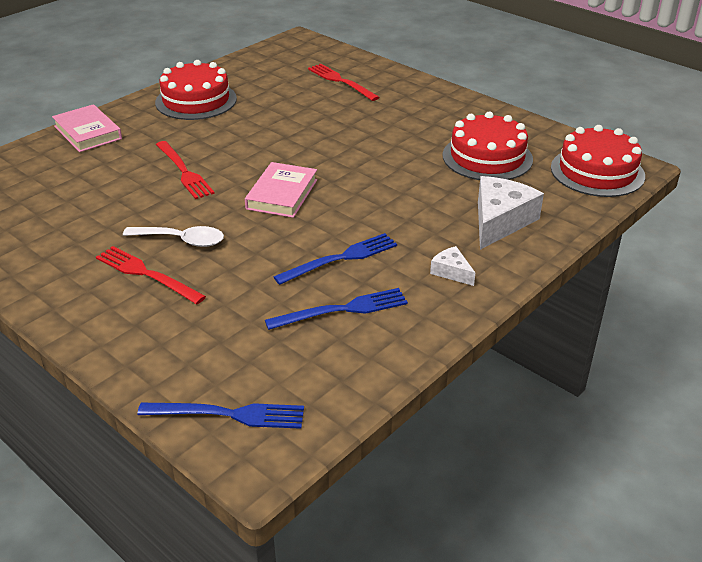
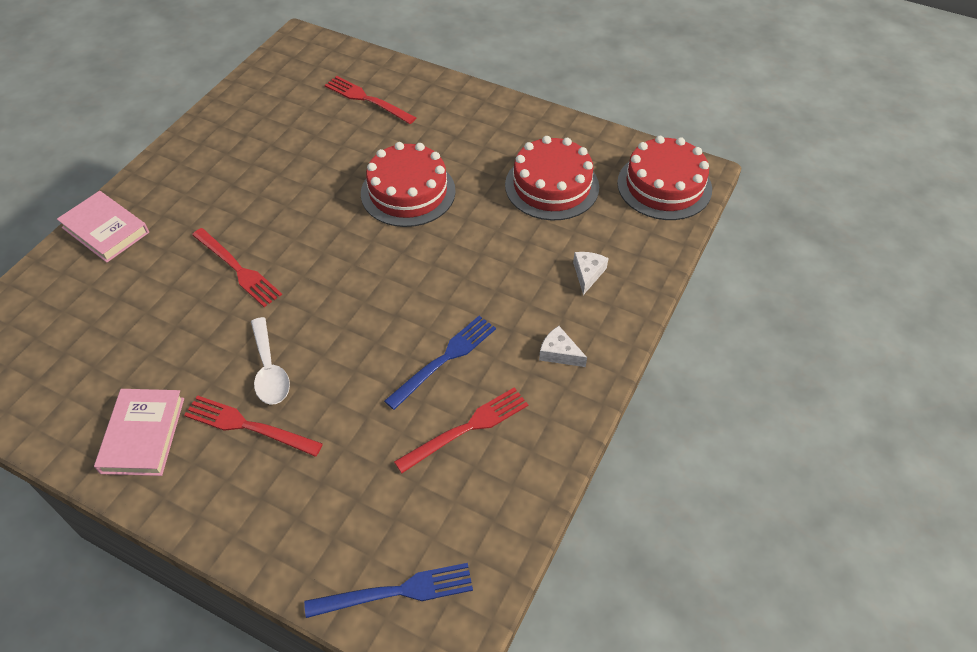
camera: 15 degrees left, 15 degrees up
(181, 240) = (269, 370): white spoon -> white spoon turned 75 degrees clockwise
(196, 100) = (214, 157): red cake -> red cake (408, 192)
(282, 194) = (355, 281): pink book -> pink book (143, 435)
(342, 310) = (467, 428): blue fork -> red fork
(500, 221) = (587, 274): white cheese -> white cheese, size x0.50

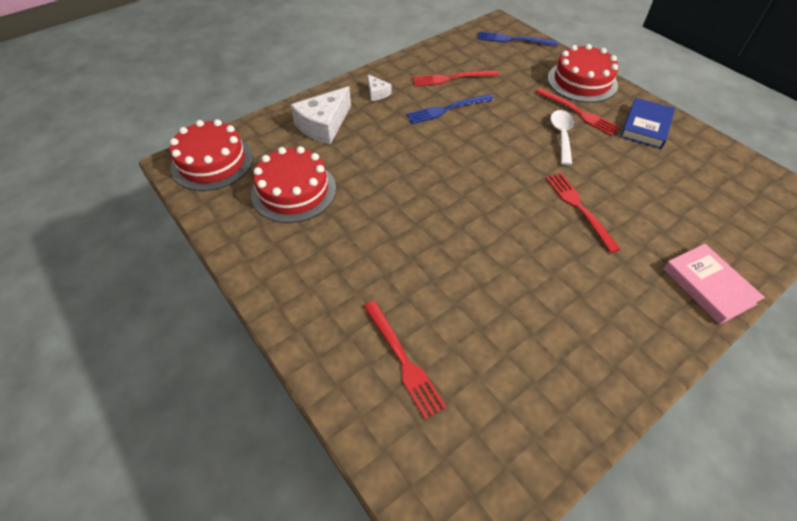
camera: 155 degrees left, 0 degrees up
(143, 435) = (646, 126): pink book -> blue book
(408, 192) = (414, 227): red cake -> red cake (582, 81)
(587, 274) = (324, 125): white cheese -> white cheese, size x1.99

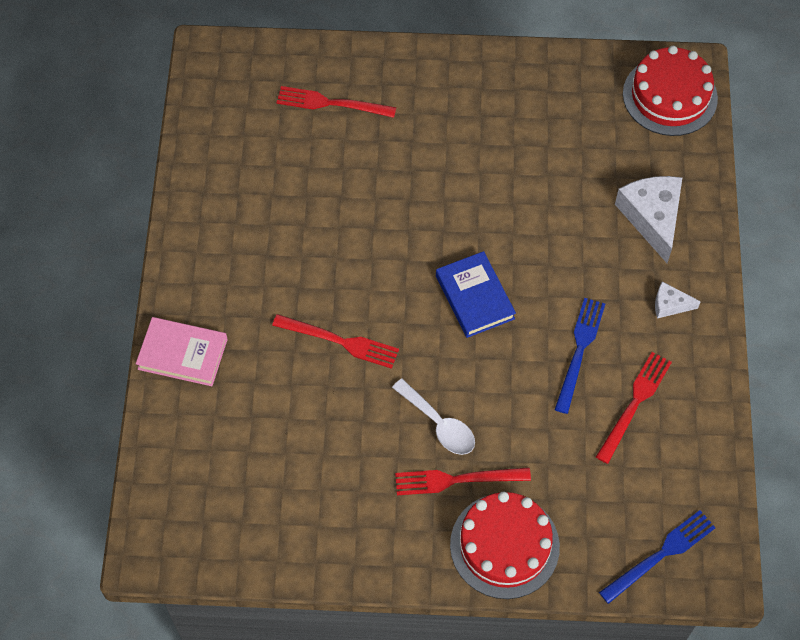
camera: 130 degrees right, 10 degrees up
(294, 191) = (570, 136): red cake -> none
(646, 126) = (374, 526): blue book -> blue book (474, 297)

